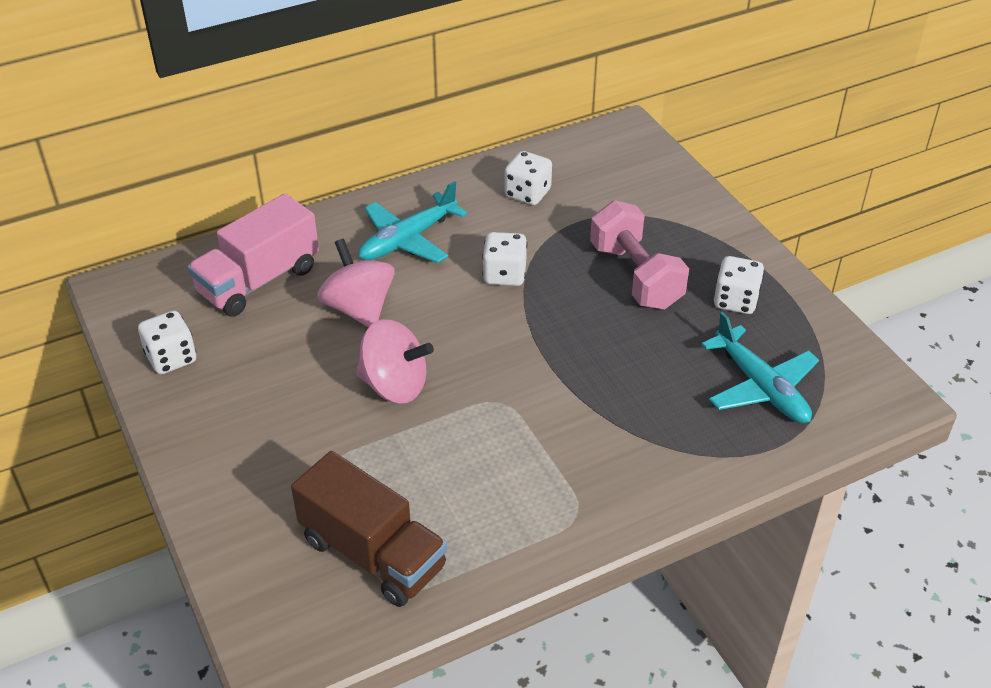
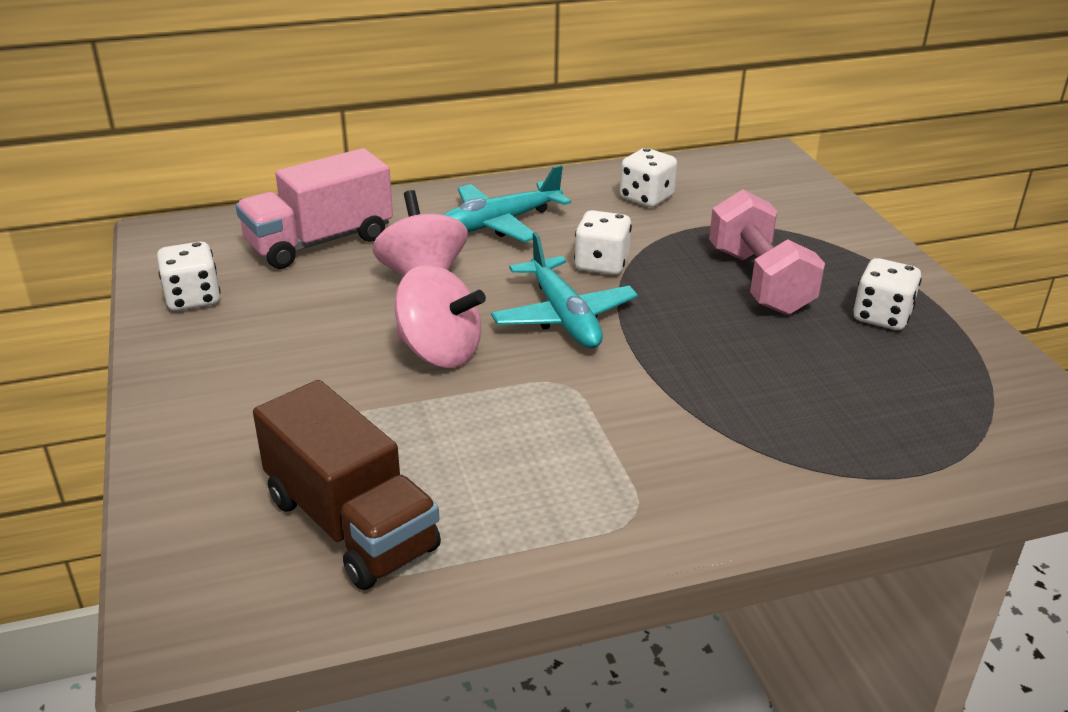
camera: 10 degrees right, 10 degrees down
(760, 387) = (905, 406): turquoise plane -> turquoise plane (563, 316)

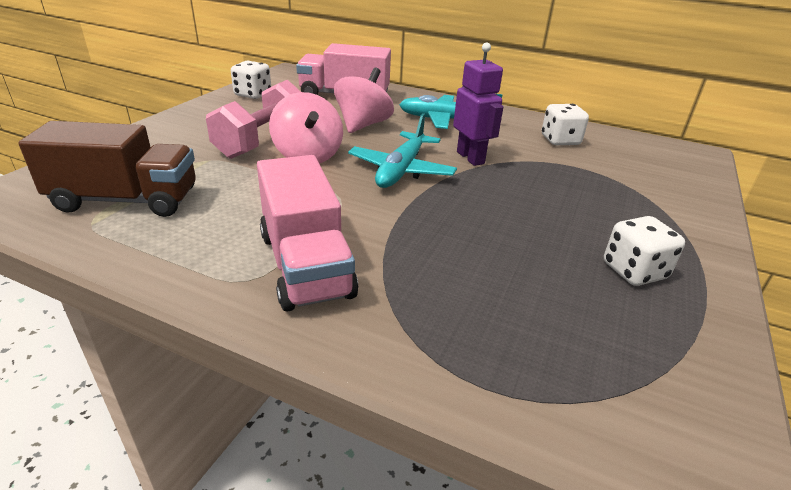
camera: 40 degrees right, 0 degrees up
(351, 524) = (126, 200): brown truck -> brown truck turned 90 degrees counterclockwise
(601, 264) = (471, 158): white dice -> purple robot
(656, 469) = (305, 265): none -> pink truck
(759, 281) = (565, 208): pink dumbbell -> pink dumbbell (262, 142)

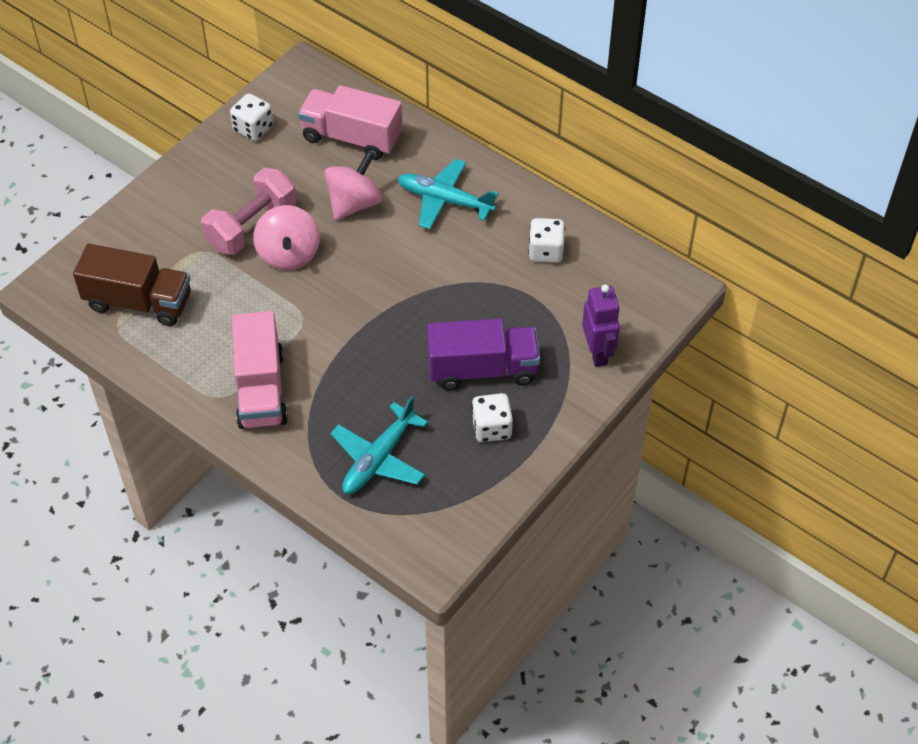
camera: 15 degrees right, 20 degrees up
(401, 170) = (366, 285): turquoise plane -> turquoise plane (379, 458)
(471, 158) = (438, 272): purple robot -> purple robot (598, 353)
(574, 220) = (482, 369): none -> purple truck

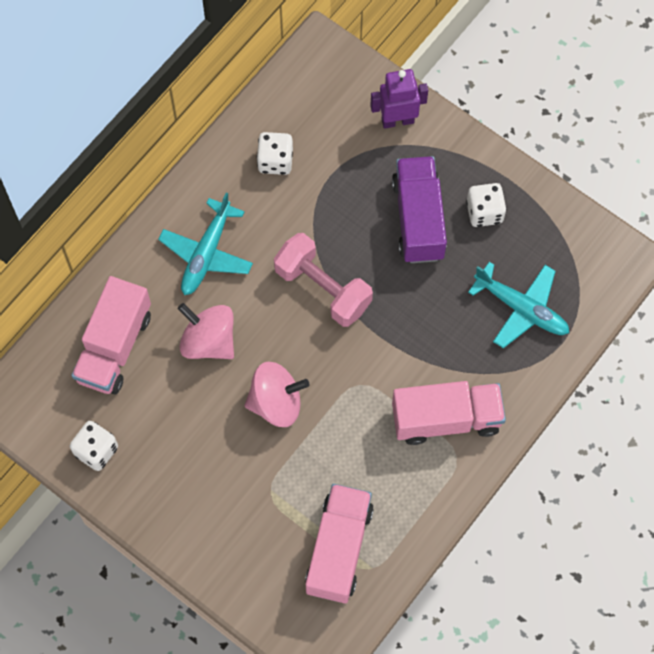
camera: 90 degrees left, 15 degrees up
(138, 302) = (339, 549): brown truck -> pink truck
(251, 226) = (237, 442): pink dumbbell -> pink dumbbell (323, 288)

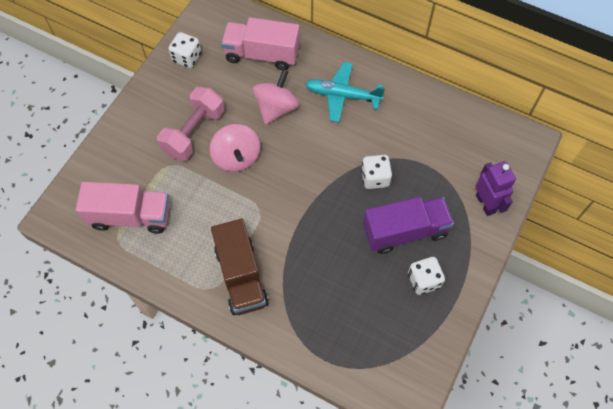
camera: 80 degrees right, 5 degrees down
(275, 161) = (426, 126): white dice -> white dice (375, 178)
(323, 288) = (331, 173): pink dumbbell -> pink dumbbell (194, 132)
(446, 419) = (241, 276): pink truck -> brown truck
(521, 308) = (345, 321): turquoise plane -> none

